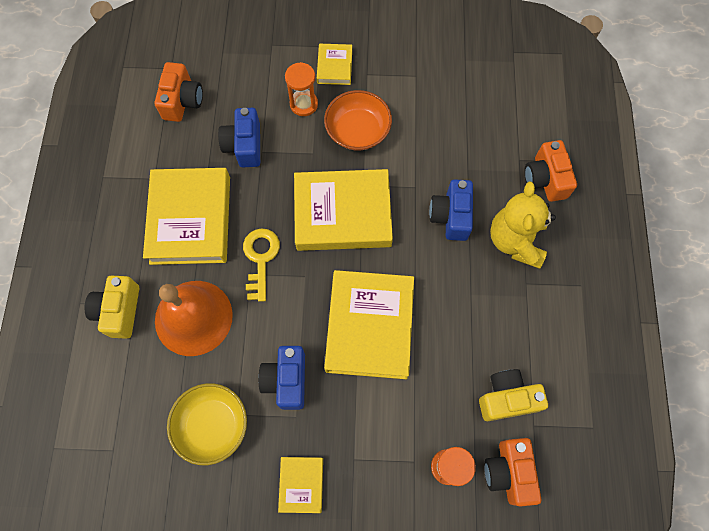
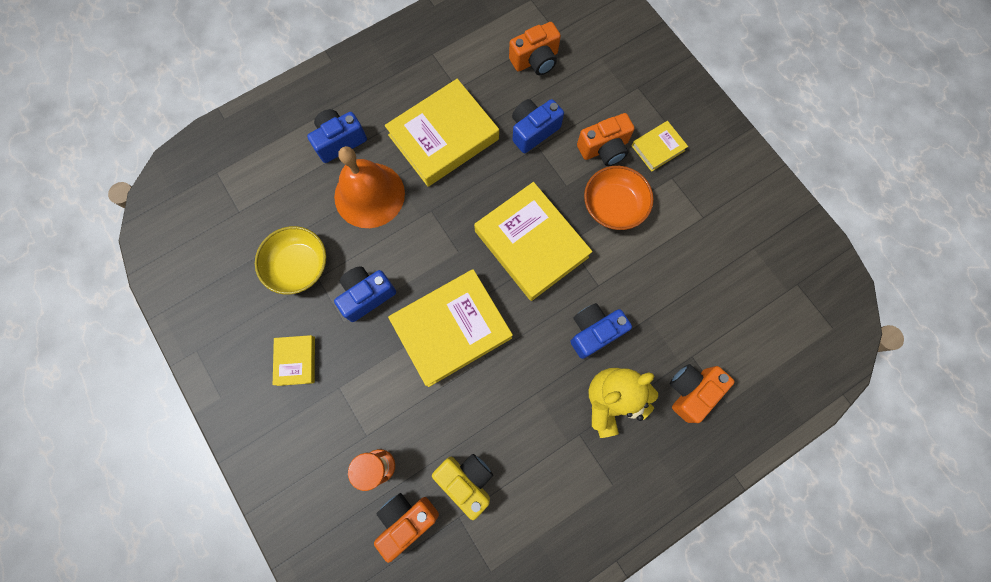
camera: 55 degrees right, 5 degrees up
(119, 311) = (339, 141): yellow camera -> blue camera
(260, 259) = (449, 209): yellow key -> none
(301, 484) = (296, 361): yellow book -> yellow book turned 60 degrees counterclockwise
(303, 104) = (604, 148): orange hourglass -> orange camera

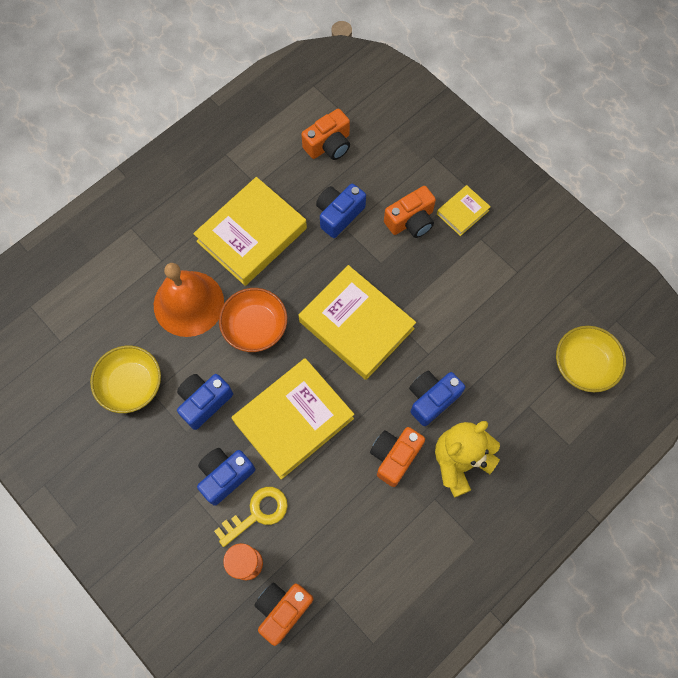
camera: 10 degrees left, 5 degrees down
(296, 361) = (146, 477): yellow book -> none
(339, 141) = (149, 255): blue camera -> blue camera (225, 476)
(398, 417) = (257, 513): none -> yellow key
(466, 480) = (334, 561): yellow camera -> none
(613, 206) = (429, 275): orange bowl -> orange bowl (255, 326)
(691, 391) = (533, 439): orange camera -> orange camera (394, 456)
(756, 324) = (584, 365): none -> yellow bowl

